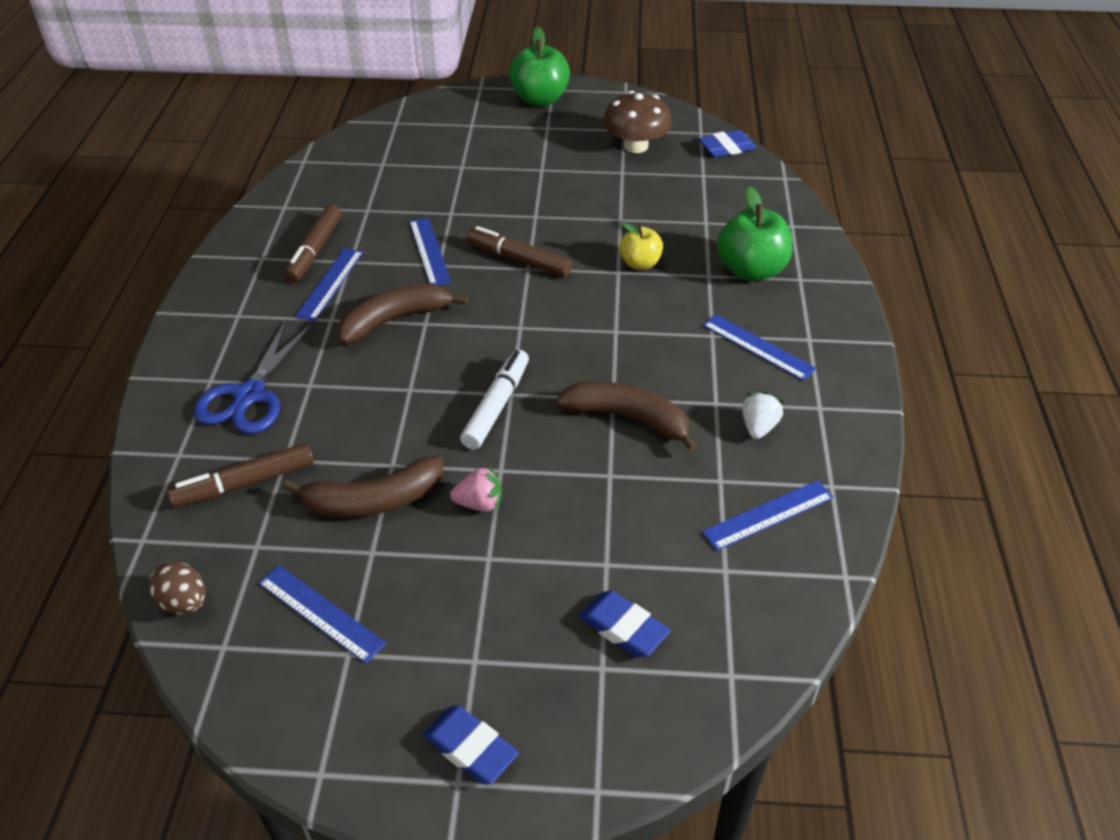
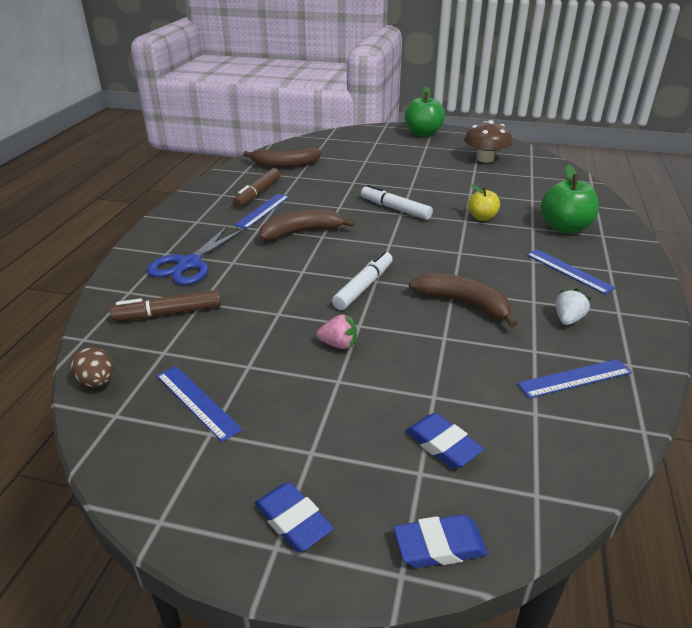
camera: 10 degrees right, 10 degrees down
(373, 500) = (258, 334): brown banana -> brown banana (285, 165)
(429, 251) = (334, 200): blue ruler -> none
(519, 260) = (395, 209): brown marker -> white marker
(726, 148) = (549, 164): blue eraser -> blue eraser (439, 546)

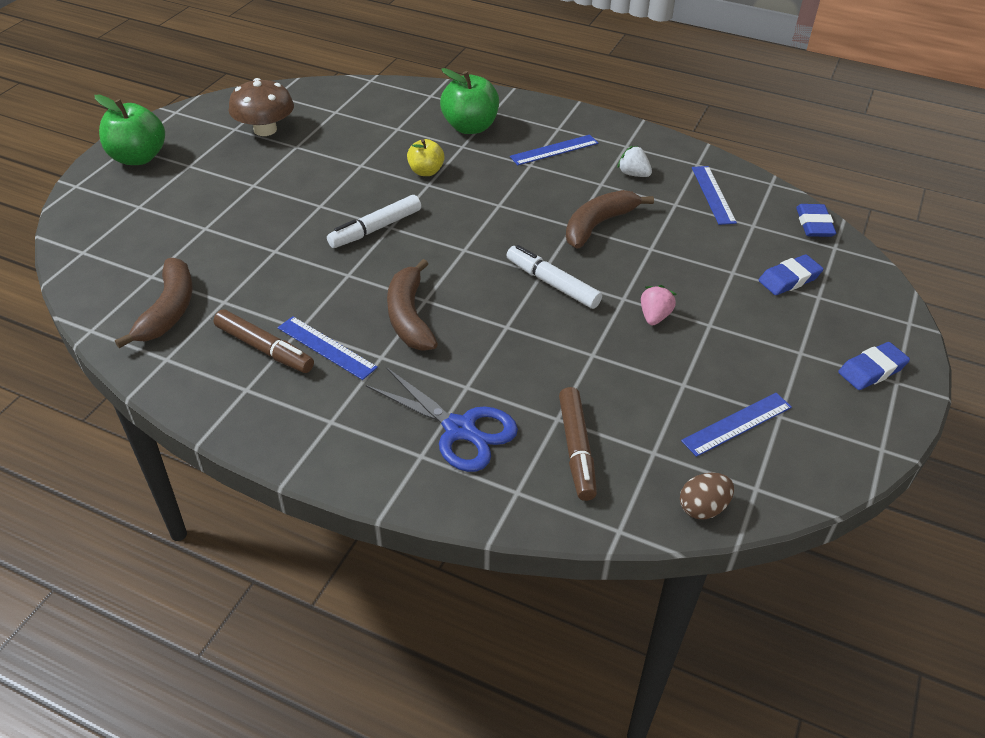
camera: 80 degrees left, 10 degrees up
(439, 546) = (884, 301): blue eraser -> blue eraser (814, 224)

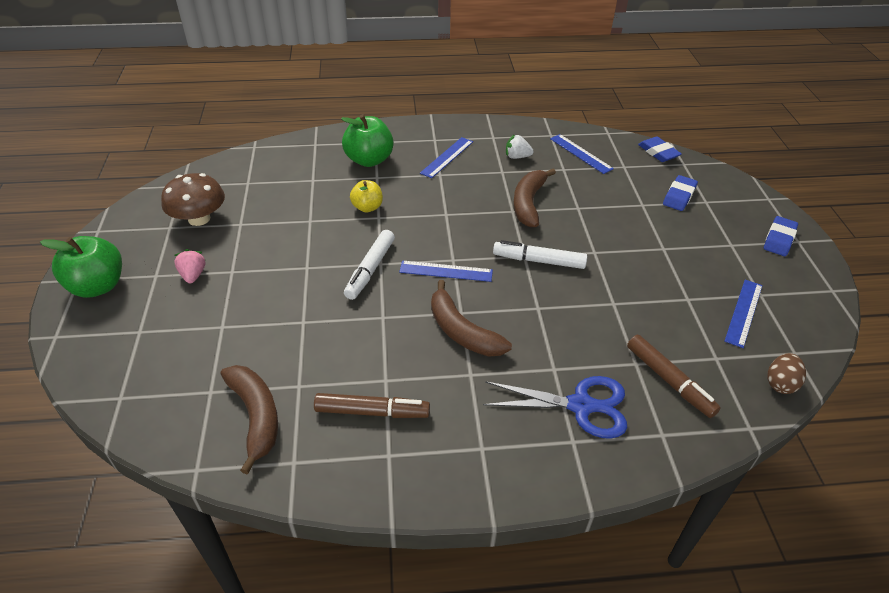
camera: 30 degrees left, 0 degrees up
(326, 347) = (422, 386): blue ruler -> blue ruler (446, 271)
(654, 316) = (626, 257): pink strawberry -> pink strawberry (193, 275)

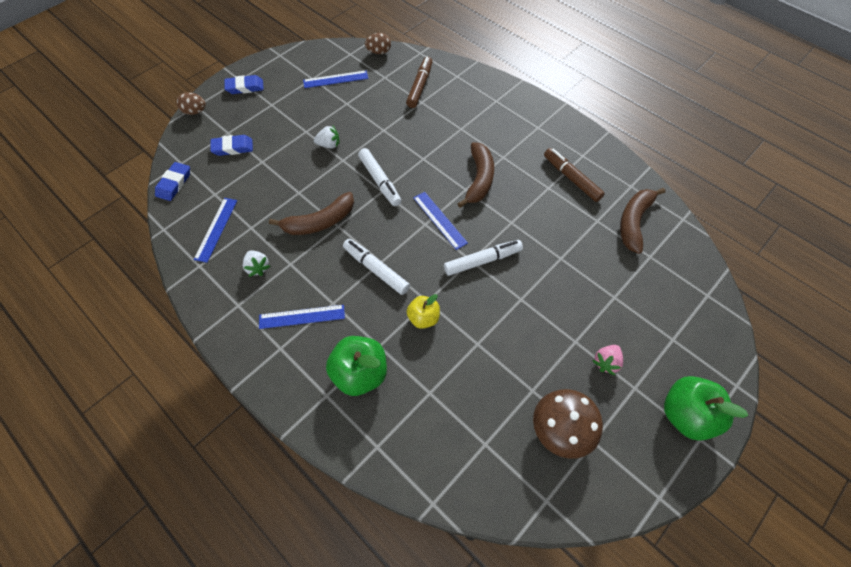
camera: 130 degrees left, 15 degrees up
(441, 208) = (376, 269): none -> white marker
(580, 405) = (472, 108): blue scissors -> none
(626, 253) = (329, 145): none -> white strawberry
(758, 194) = (195, 112): none -> brown egg

